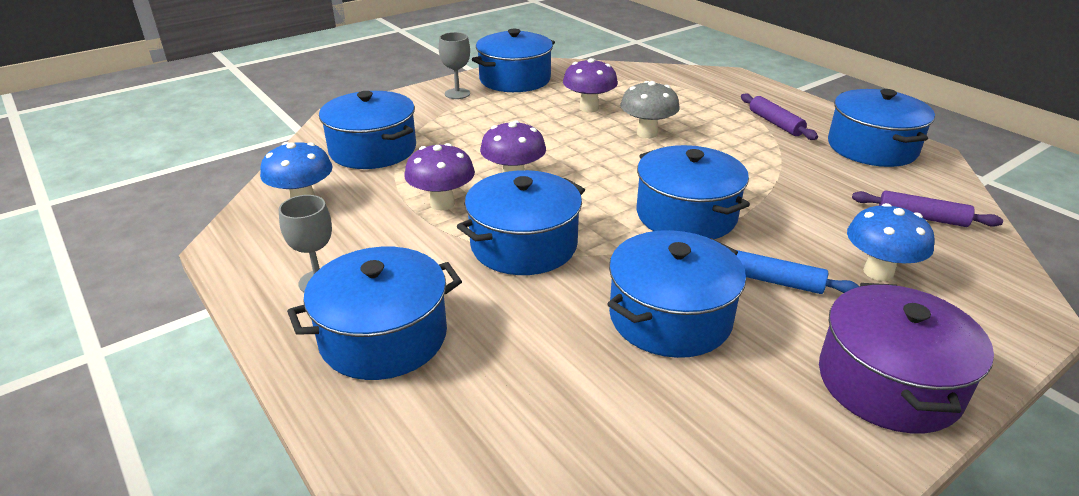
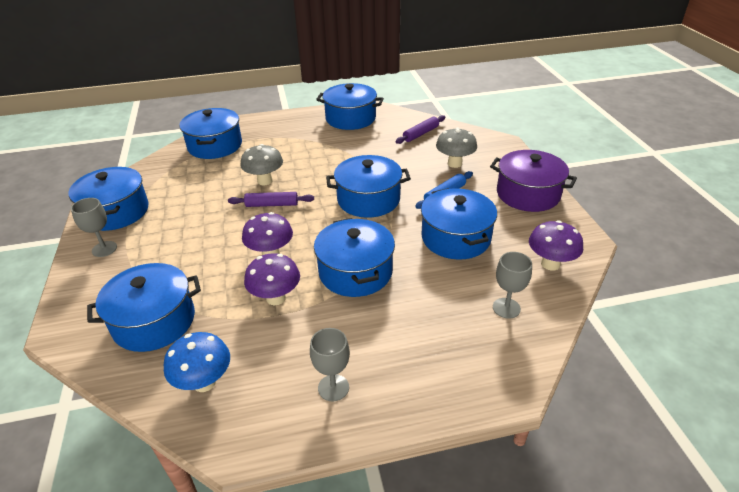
camera: 65 degrees left, 5 degrees up
(383, 337) = (416, 361): blue pot -> blue pot (215, 146)
(536, 409) = (506, 308): none -> grey goblet
(589, 108) = (205, 192): purple mushroom -> purple mushroom (550, 264)
(775, 123) = (298, 134): purple rolling pin -> purple rolling pin (272, 205)
(878, 272) = (454, 163): blue mushroom -> grey mushroom

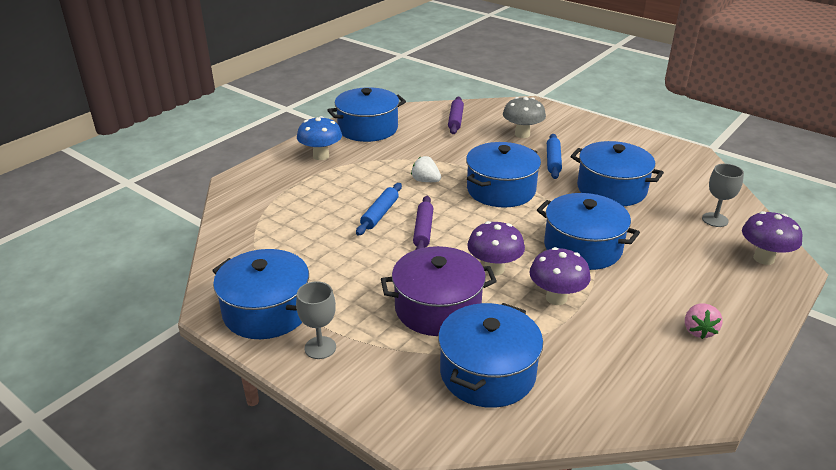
camera: 40 degrees left, 5 degrees down
(204, 382) = (609, 386): blue mushroom -> blue mushroom (321, 156)
(215, 146) = (265, 204): blue pot -> none
(265, 181) = (380, 214): grey mushroom -> blue rolling pin
(272, 205) = (423, 230): purple rolling pin -> purple rolling pin turned 45 degrees counterclockwise
(328, 170) = (425, 181): none -> white strawberry
(333, 388) = (698, 330): grey goblet -> pink strawberry
(528, 194) = (609, 136): purple pot -> purple pot (438, 308)
(550, 264) = (695, 178): purple mushroom -> purple mushroom (763, 258)

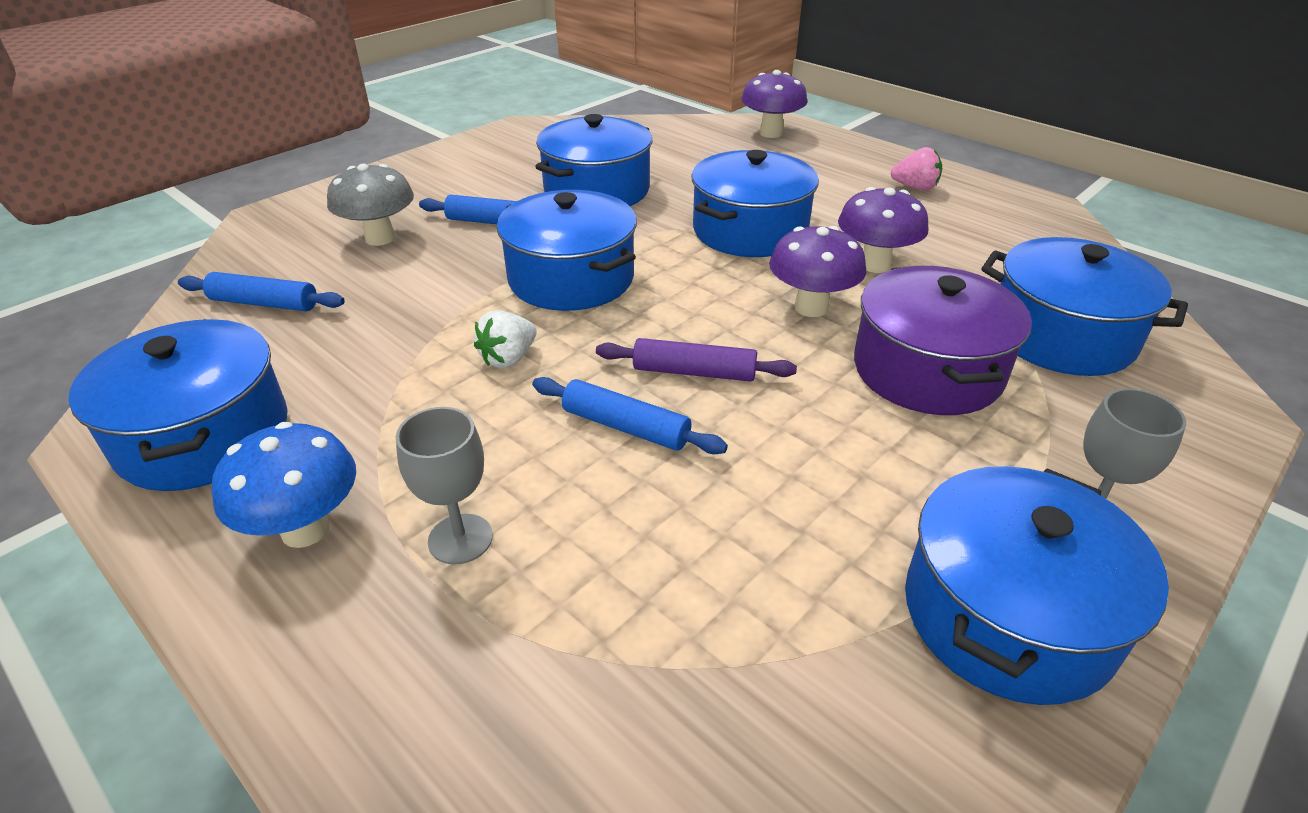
camera: 85 degrees left, 5 degrees up
(455, 120) = (264, 303): purple rolling pin -> blue rolling pin
(715, 220) = (688, 142): grey goblet -> grey goblet (460, 539)

